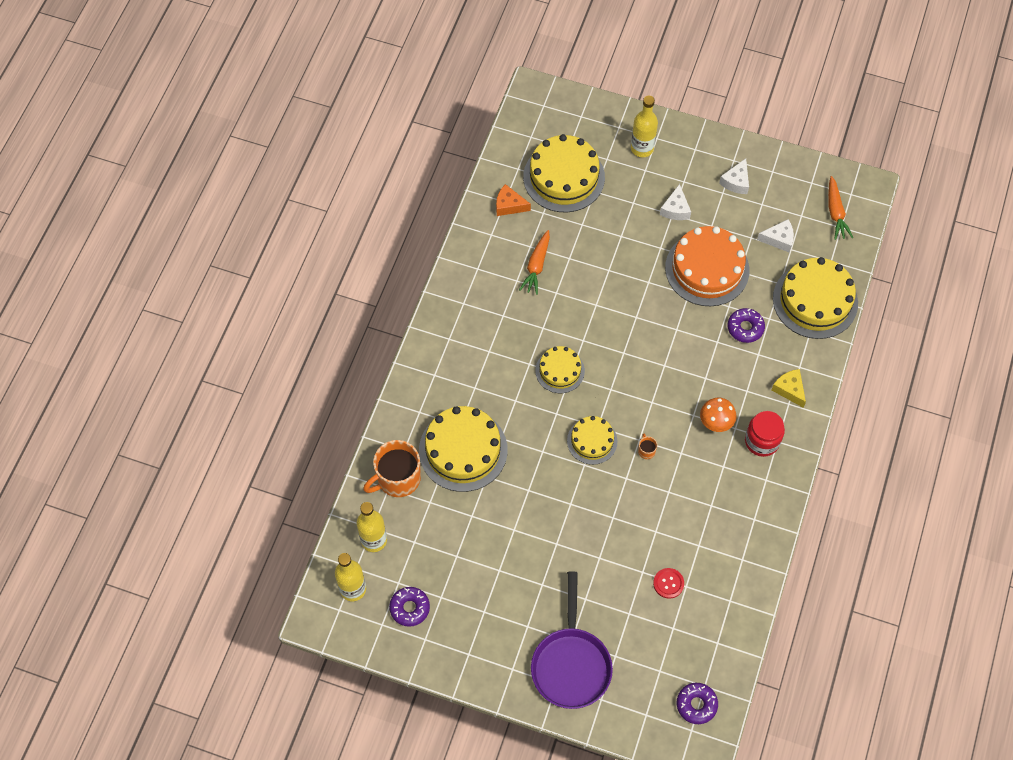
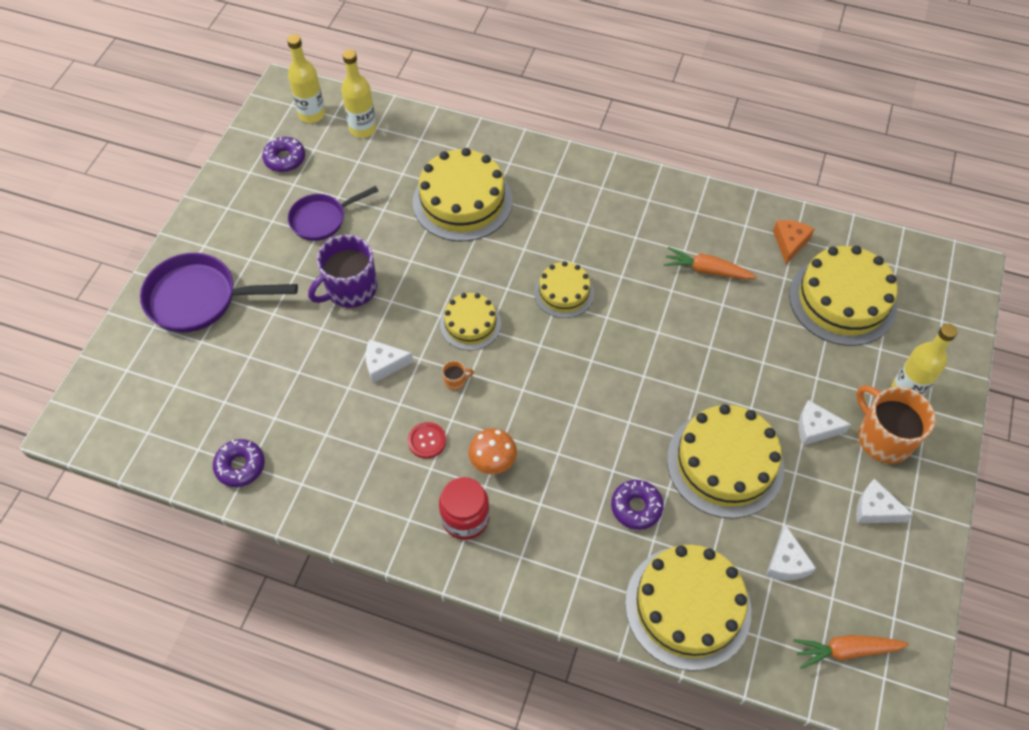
camera: 90 degrees right, 5 degrees down
(398, 479) = (431, 146): orange mug -> orange mug (883, 438)
(482, 568) = (322, 219): none -> purple pan
(558, 537) = (350, 289): none -> purple mug
(633, 505) = (384, 364): none -> white cheese
(668, 583) = (280, 399): red button -> red button (427, 441)
(696, 704) = (126, 422): purple donut -> purple donut (240, 466)
(707, 269) = (725, 463): orange cake -> yellow cake
(789, 389) = (542, 560): yellow cheese -> none

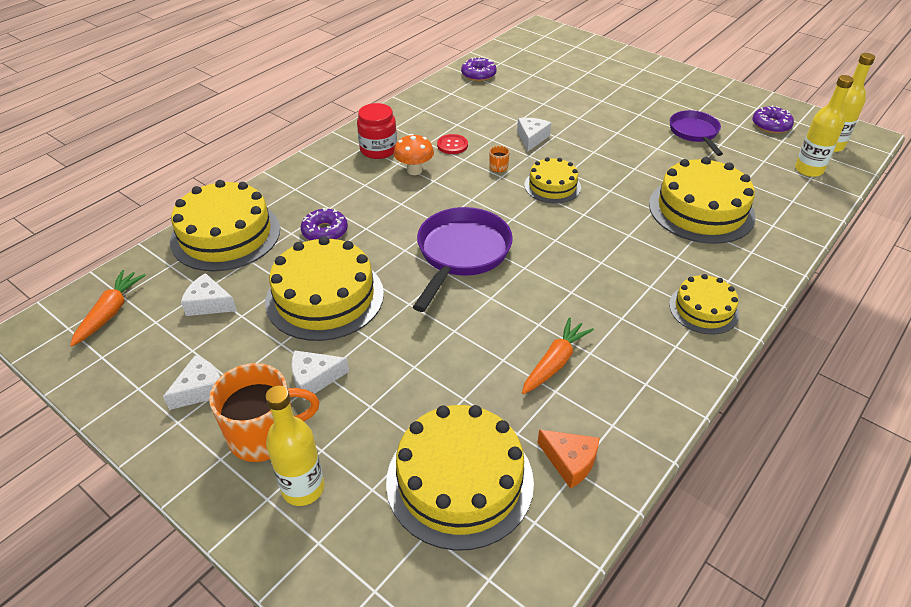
camera: 110 degrees right, 15 degrees down
(199, 298) = (627, 75): purple pan -> purple pan (461, 254)
(350, 289) = (613, 135): purple mug -> none
(564, 292) = (565, 247): yellow cake -> yellow cake (703, 309)
(815, 428) = (314, 379): white cheese -> white cheese turned 135 degrees counterclockwise

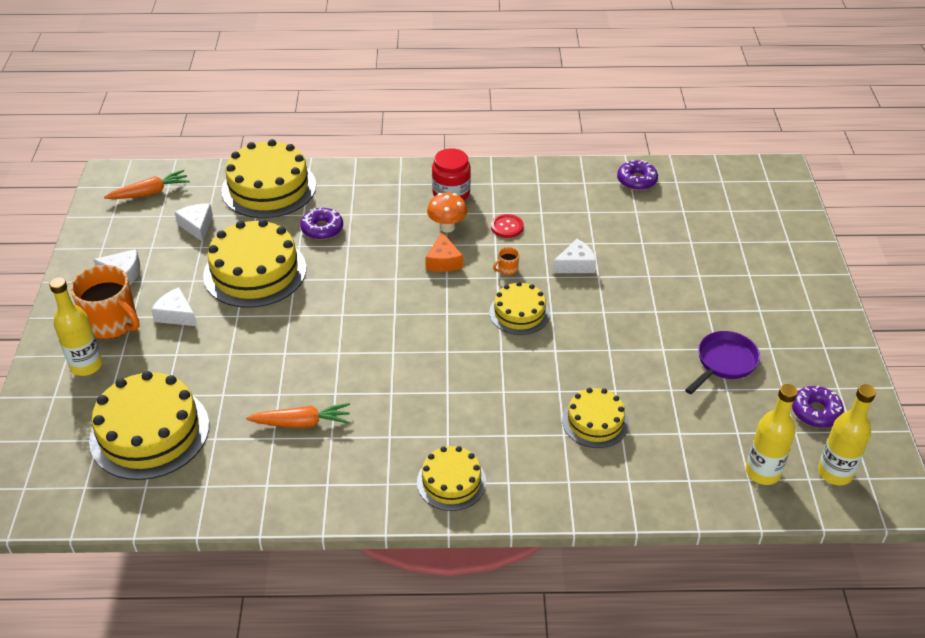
camera: 50 degrees right, 0 degrees up
(461, 254) = (372, 310): purple pan -> none
(570, 461) = (212, 479): orange cheese -> orange cheese (443, 261)
(701, 210) = (595, 422): yellow cake -> yellow cake, size x0.57

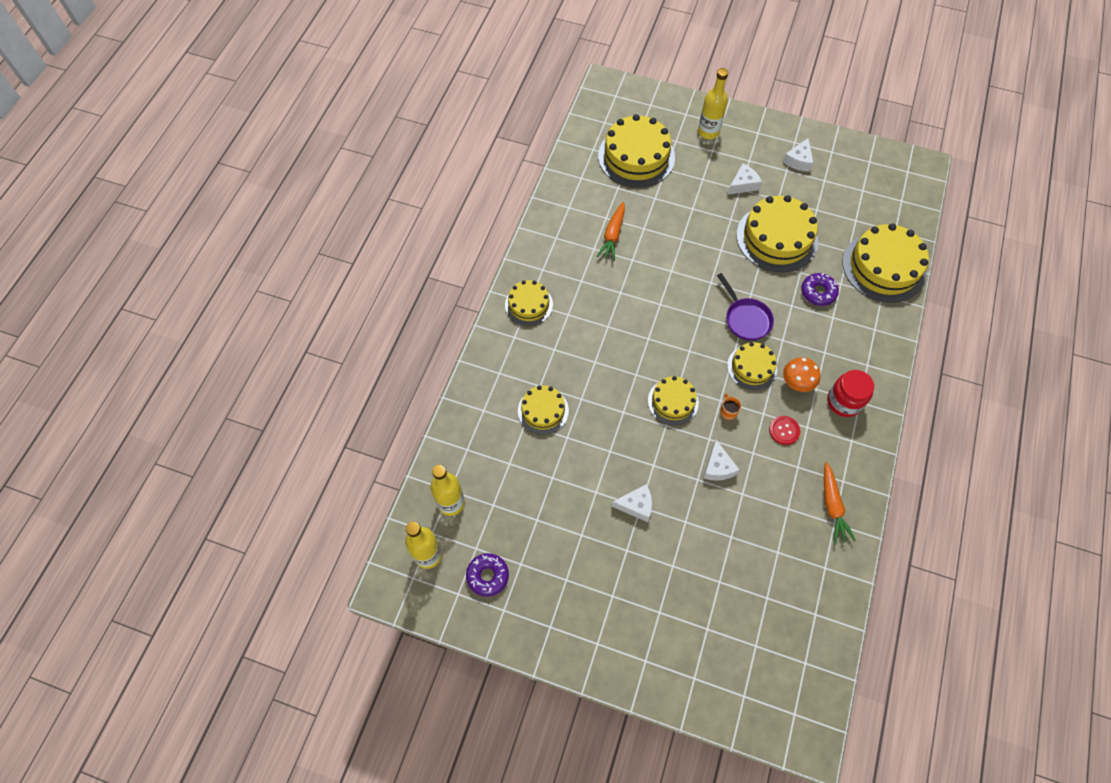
camera: 110 degrees right, 20 degrees up
(112, 323) = (746, 149): orange mug -> none
(150, 193) = (895, 187): orange carrot -> orange carrot (832, 506)
(197, 226) = (843, 211): white cheese -> white cheese (636, 505)
(443, 261) = (752, 367): orange cheese -> yellow cake
(636, 180) = (826, 575): purple donut -> none
(724, 362) = (564, 532): purple pan -> purple pan (745, 319)

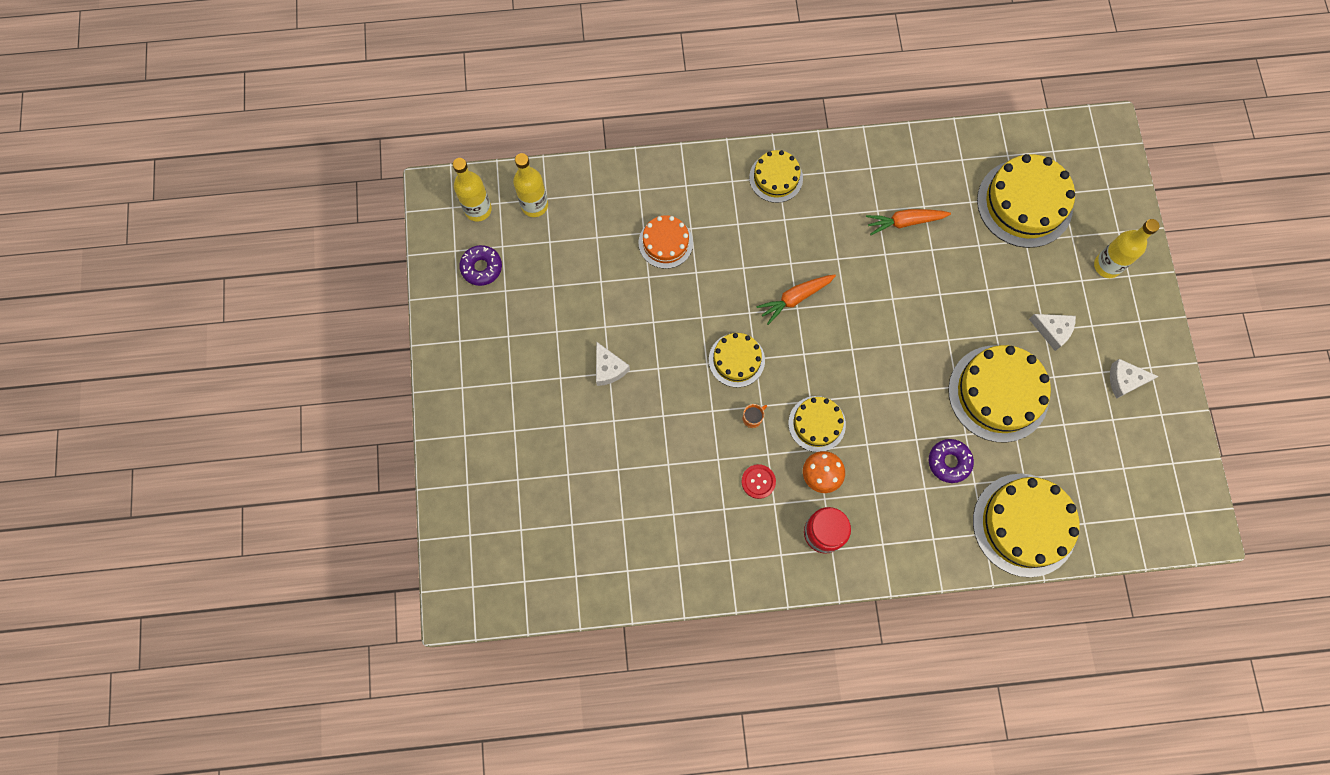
camera: 65 degrees right, 10 degrees up
(543, 410) = (665, 243): yellow cake -> orange cake
(717, 467) = (685, 430): white cheese -> none
(745, 319) = (873, 397): purple pan -> none
(832, 506) = (697, 557): orange carrot -> orange carrot (795, 298)

